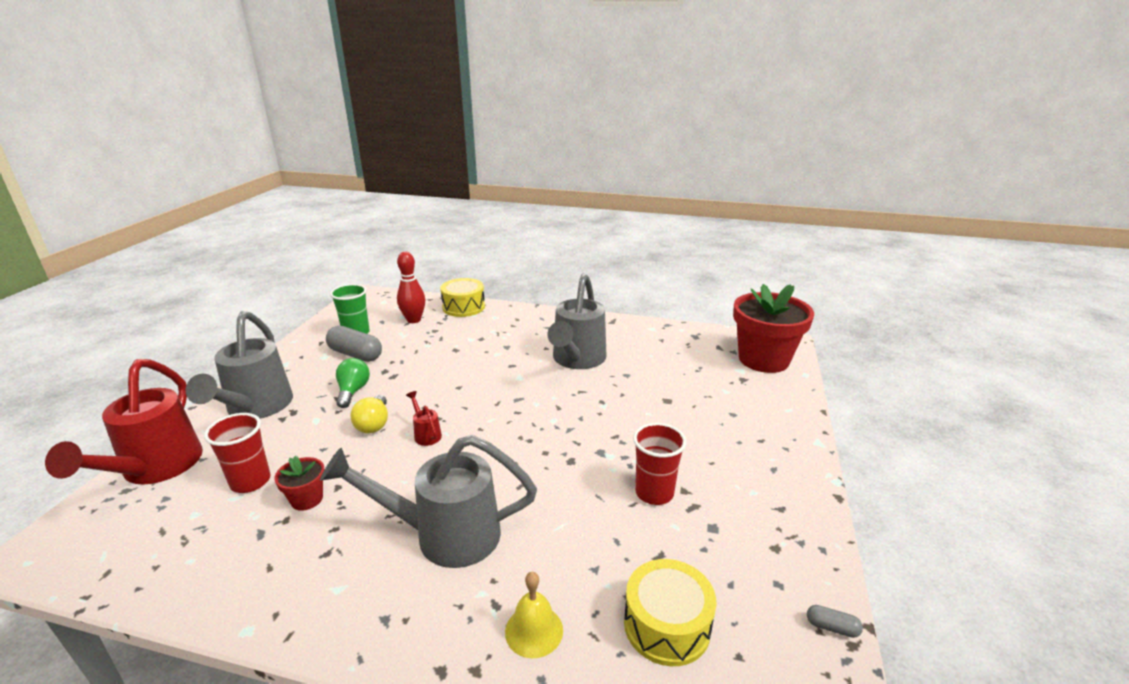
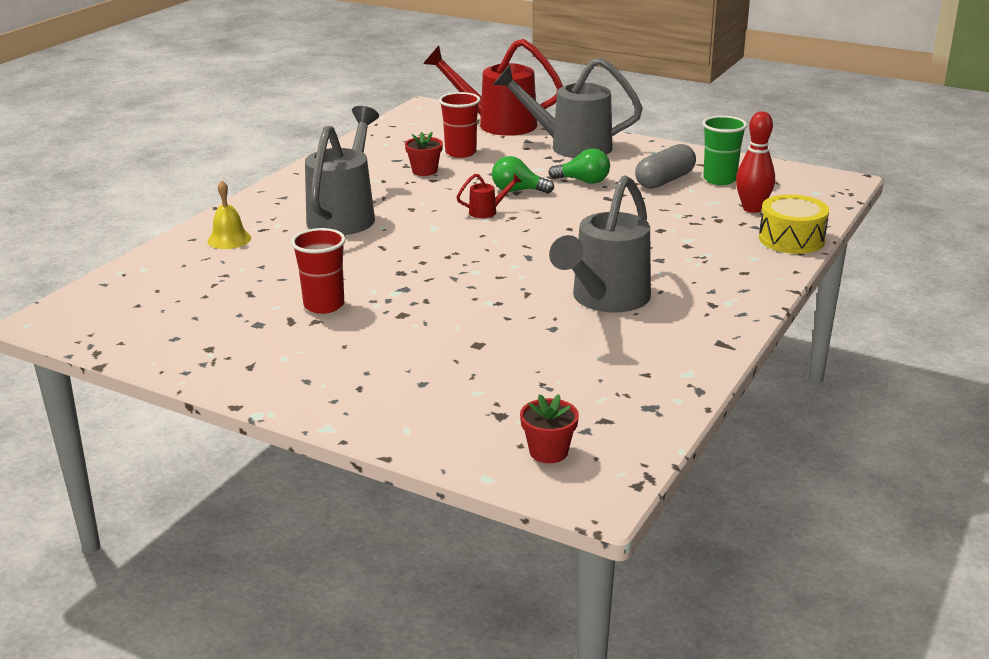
camera: 105 degrees right, 0 degrees up
(374, 424) = (518, 191): yellow light bulb -> green light bulb
(577, 360) = (605, 300): grey watering can -> grey watering can turned 90 degrees counterclockwise
(667, 625) = (187, 284): yellow drum -> none
(763, 359) = (548, 452): red flower pot -> red flower pot, size x0.44
(832, 627) = (117, 349): grey capsule -> none

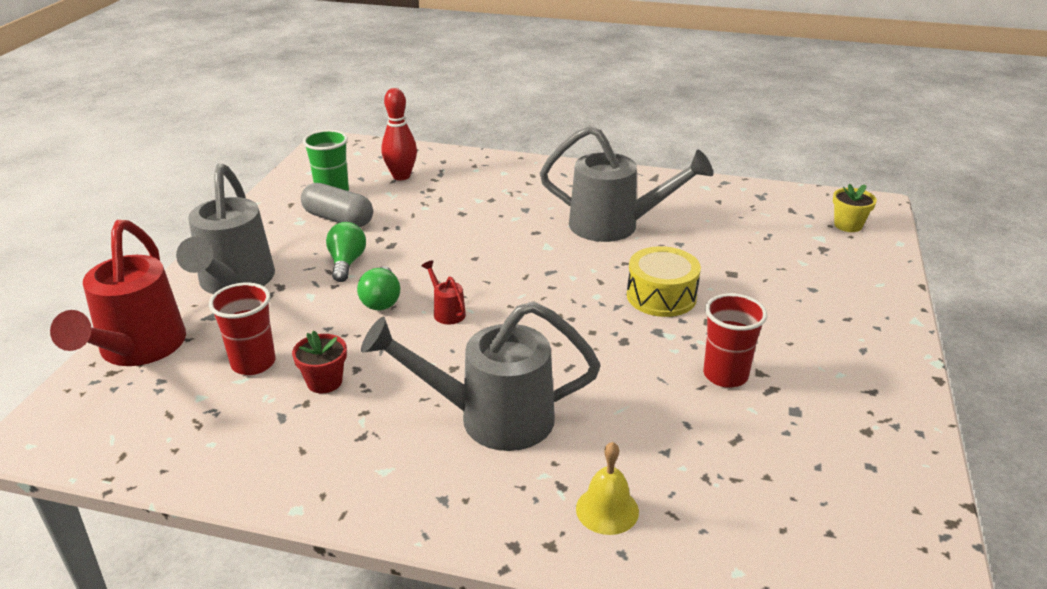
camera: 105 degrees left, 5 degrees up
(548, 452) = (848, 225): red flower pot -> yellow flower pot
(791, 239) = (461, 160): yellow drum -> yellow drum (661, 296)

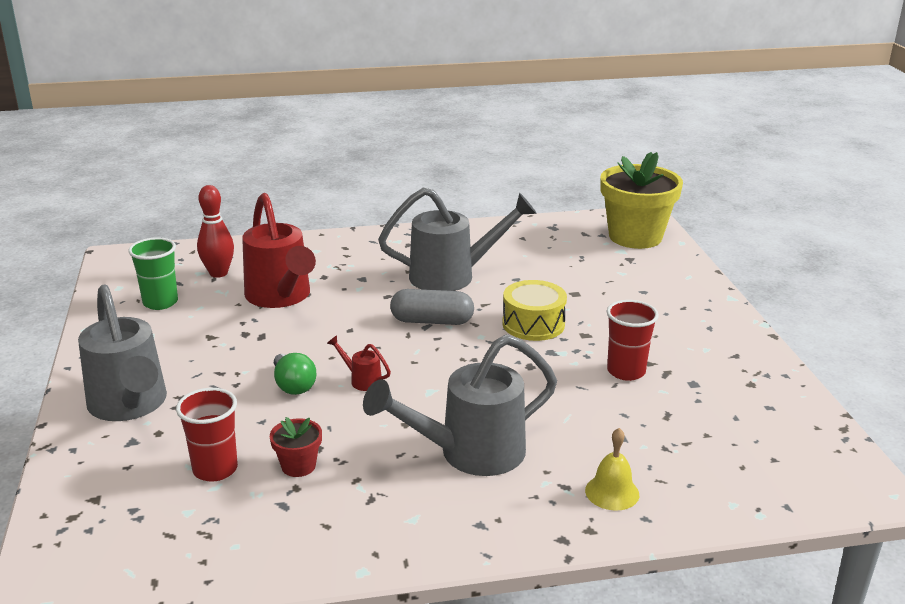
camera: 25 degrees left, 5 degrees down
(137, 350) = (82, 490): red watering can -> red watering can (281, 297)
(338, 219) = (188, 325): grey capsule -> grey capsule (432, 321)
(346, 263) = (231, 362): green light bulb -> none
(848, 225) = (635, 237): yellow flower pot -> yellow flower pot, size x2.25

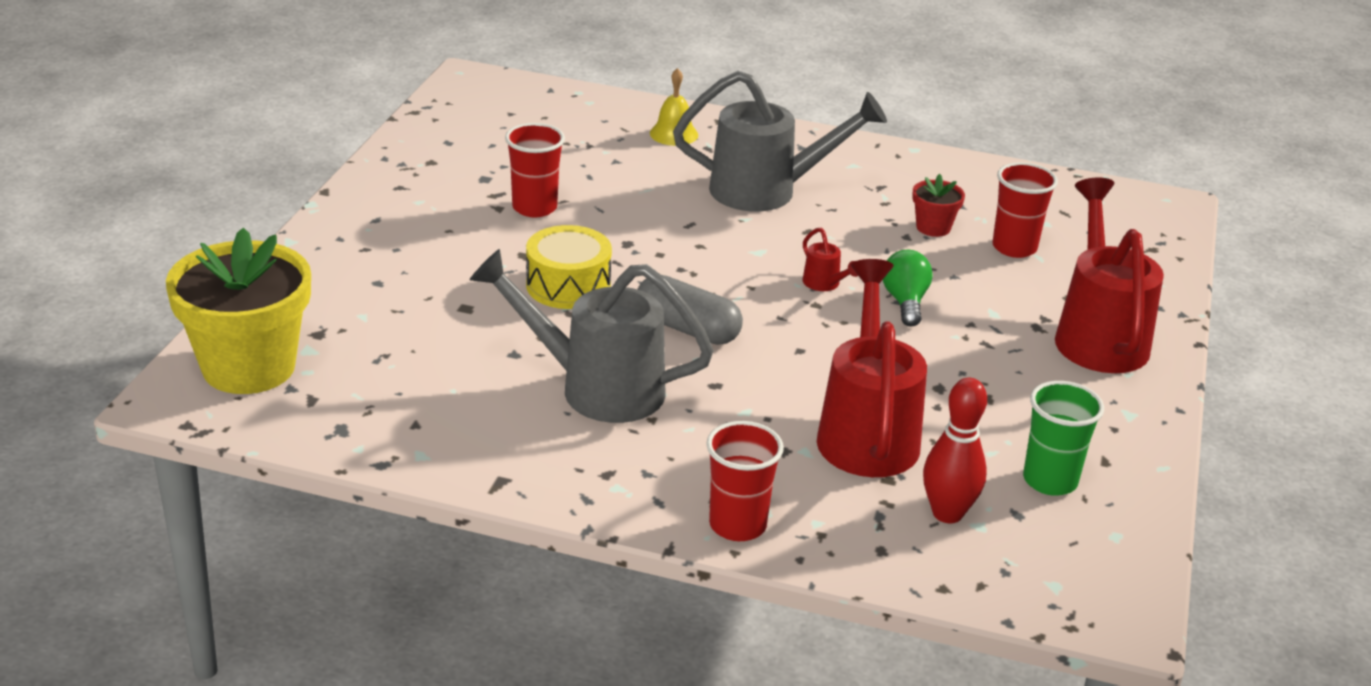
camera: 155 degrees left, 5 degrees up
(130, 406) = (1098, 335): grey watering can -> red watering can
(327, 242) = (737, 525): none -> red cup

